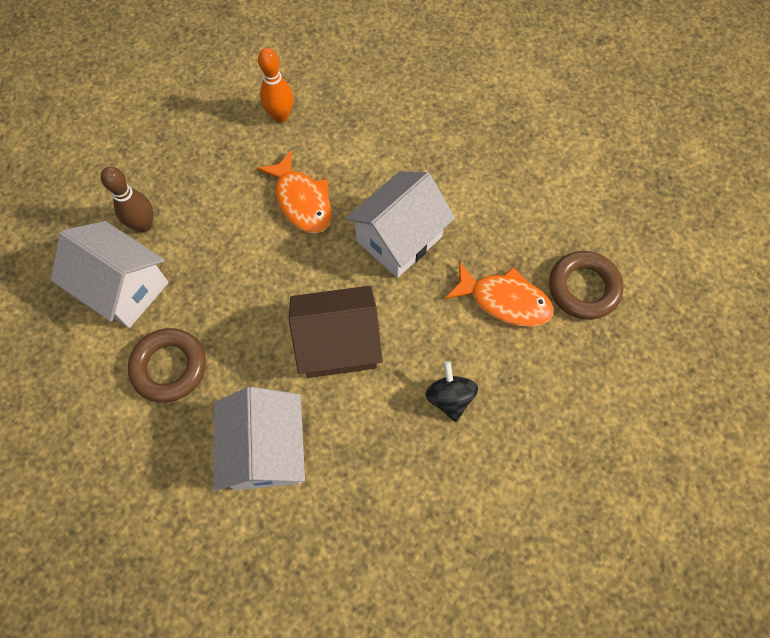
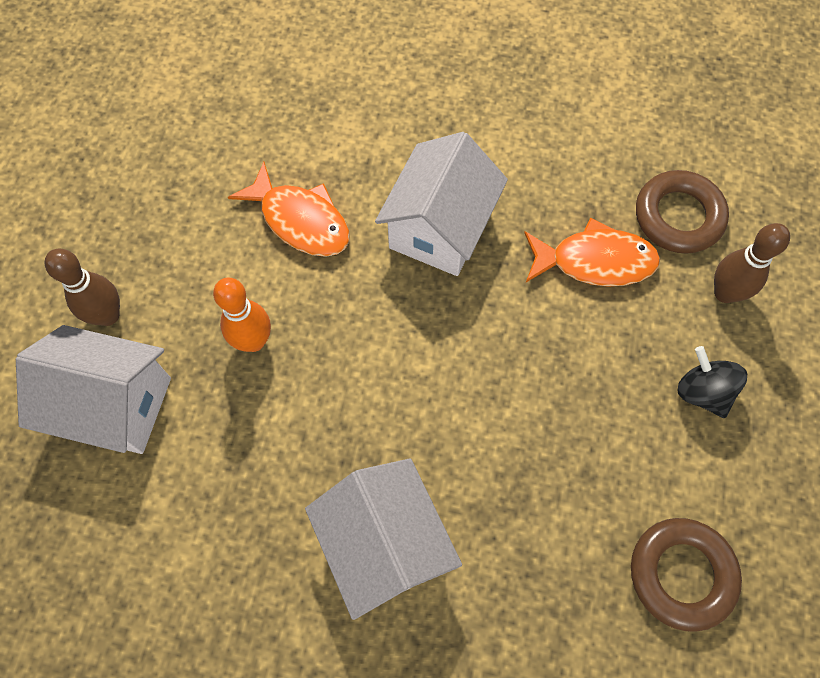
camera: 20 degrees left, 0 degrees up
(169, 367) = (216, 485): brown ring -> brown ring (681, 574)
(280, 116) = (230, 124): orange bowling pin -> orange bowling pin (253, 341)
(338, 344) = (419, 381): brown house -> none
(449, 397) = (579, 399): black spinning top -> black spinning top (702, 391)
(594, 357) = (725, 293): none -> brown bowling pin

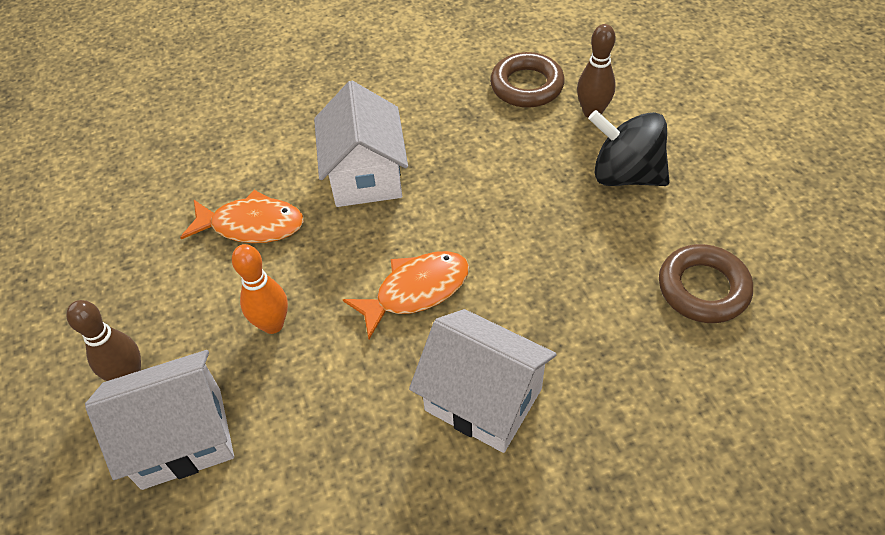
camera: 30 degrees left, 15 degrees down
(595, 261) = (492, 139): orange fish -> orange fish (416, 291)
(702, 391) = (625, 175): black spinning top -> black spinning top, size x1.60

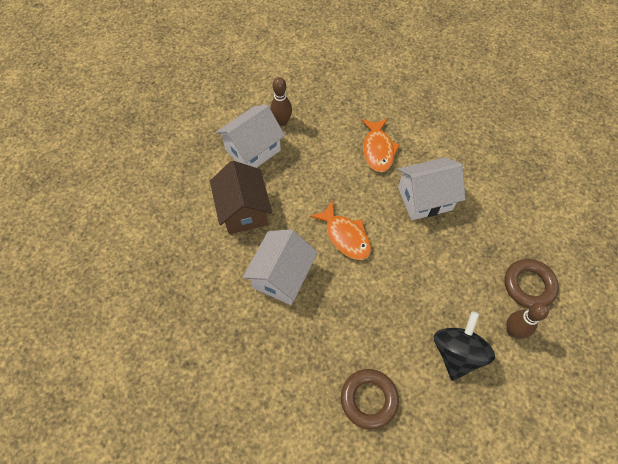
camera: 80 degrees right, 10 degrees up
(182, 438) = (253, 150): white house -> white house turned 75 degrees clockwise
(273, 324) = (316, 173): orange bowling pin -> none
(327, 463) = (244, 210): none -> brown house

